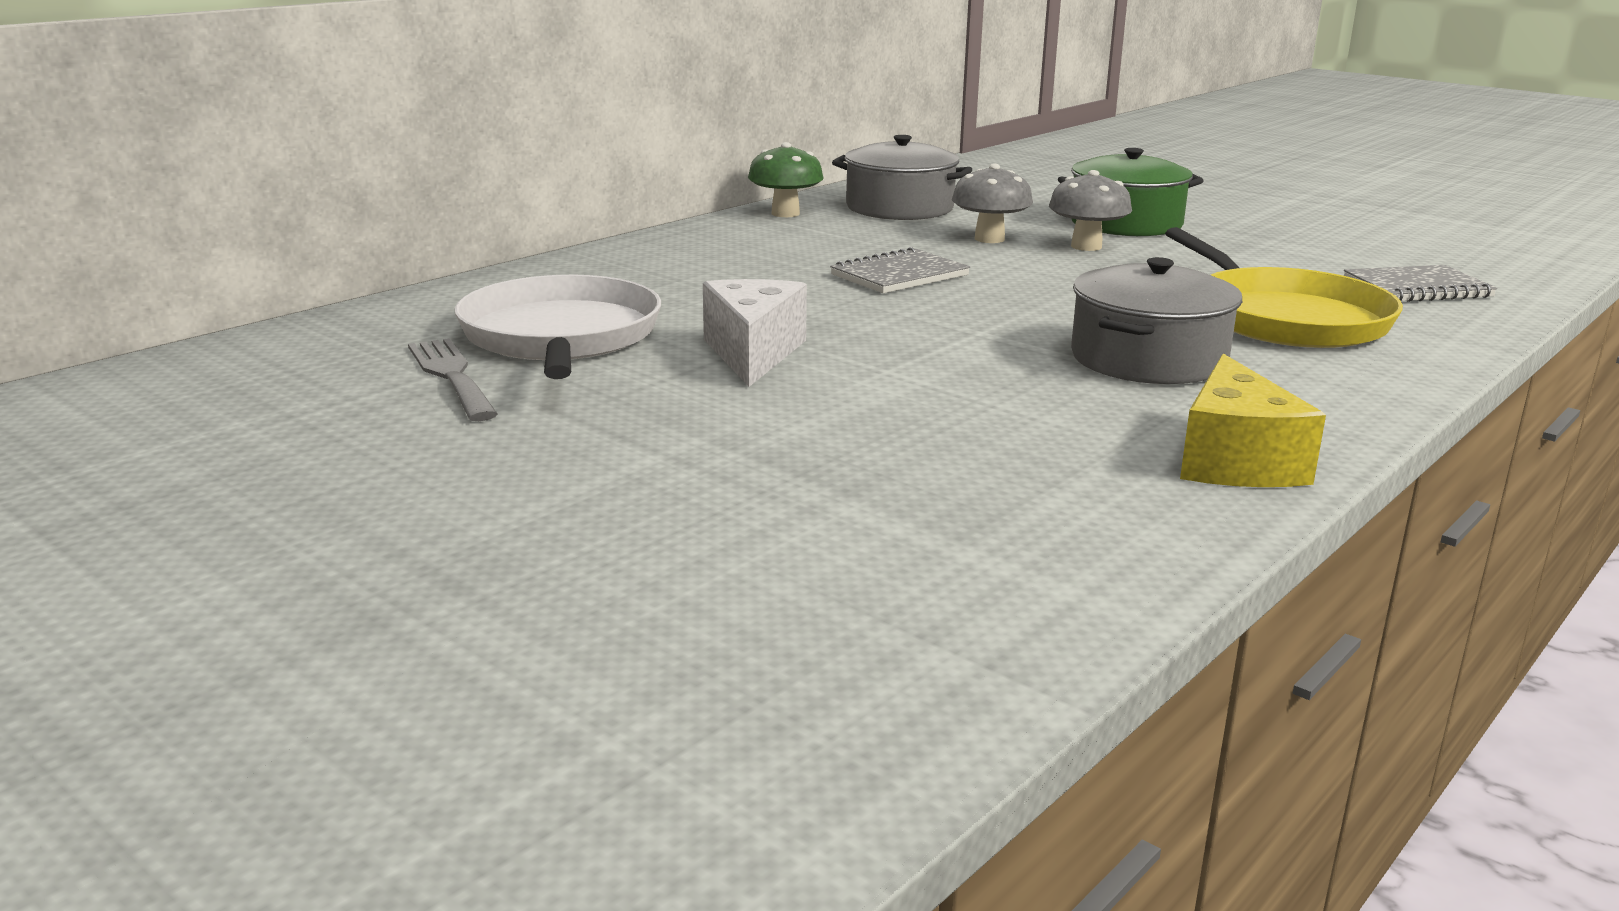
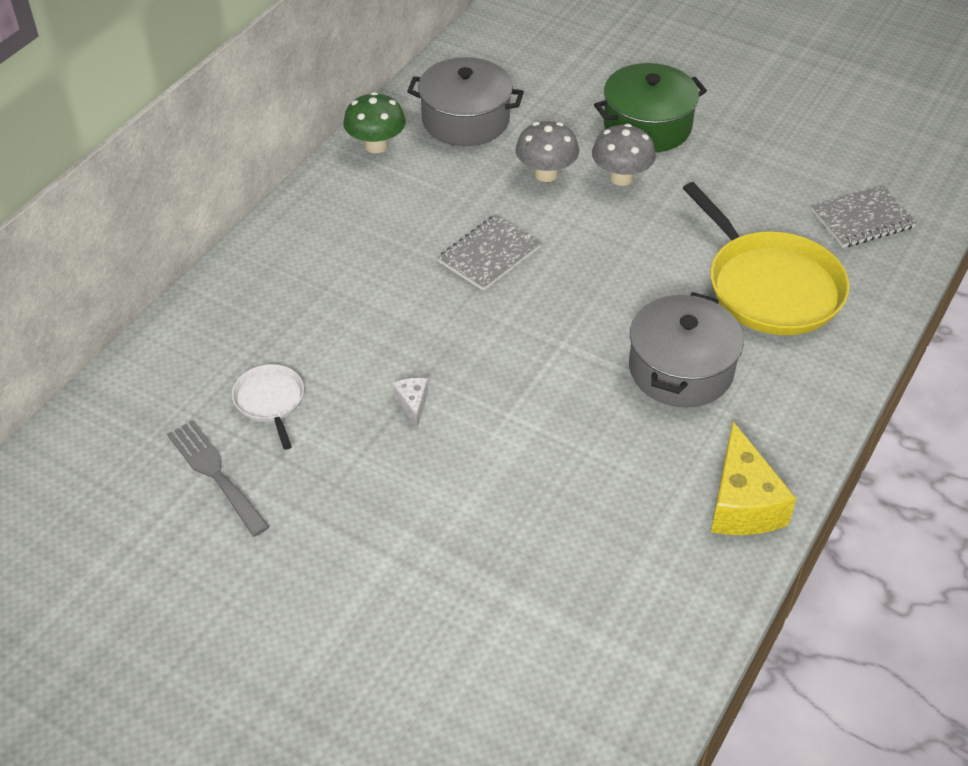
camera: 10 degrees left, 25 degrees up
(560, 337) = (270, 401): white pan -> white pan, size x0.49
(753, 353) = (412, 404): white cheese -> white cheese, size x0.48

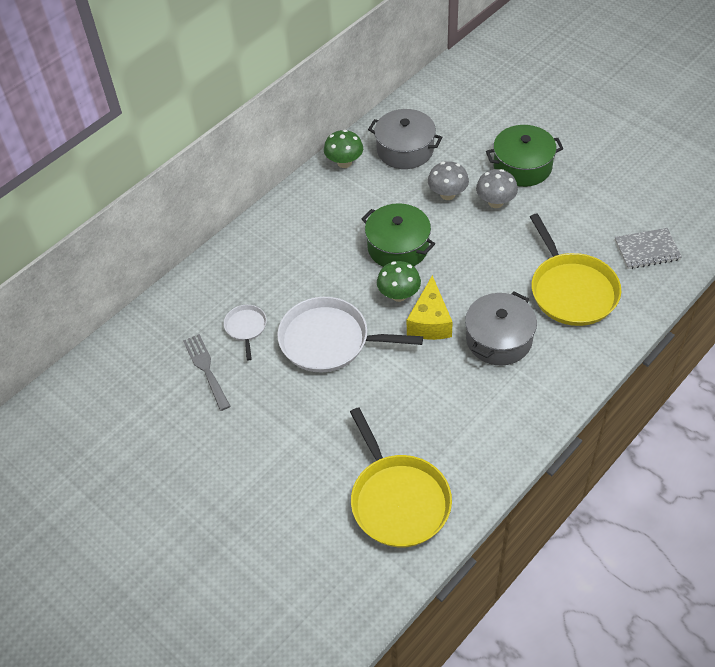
camera: 15 degrees right, 5 degrees up
(412, 404) = (329, 340): white cheese -> white pan
(489, 255) = (398, 247): grey notebook -> green pot
(508, 323) = (399, 295): none -> green mushroom
(587, 638) = (398, 500): none -> yellow pan
(742, 503) = (513, 431): yellow cheese -> yellow cheese (430, 322)

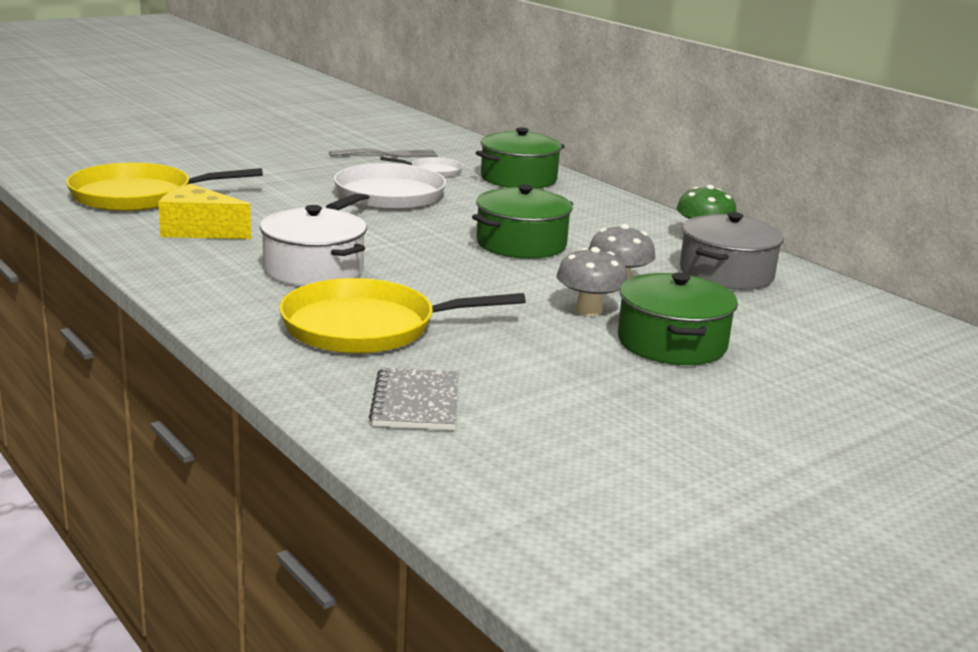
camera: 95 degrees right, 30 degrees down
(244, 272) = (518, 178): none -> green pot
(399, 295) = (434, 233): green mushroom -> none
(430, 322) = (376, 241): yellow cheese -> yellow cheese (199, 230)
(499, 339) = (313, 270): grey pot -> white pot

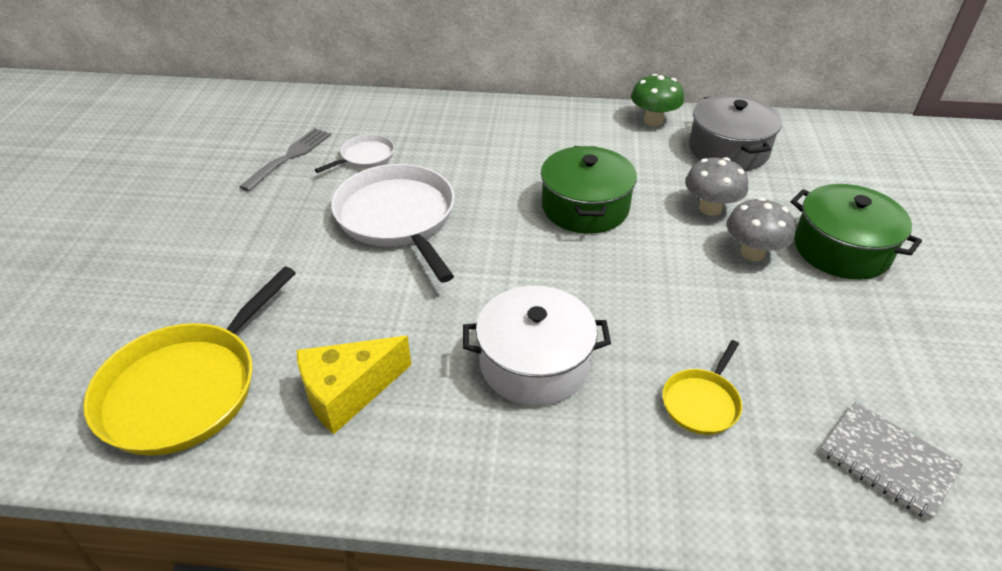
camera: 45 degrees left, 20 degrees up
(367, 327) = (702, 402): yellow pan -> yellow pan, size x0.49
(518, 178) = (437, 125): green pot -> none

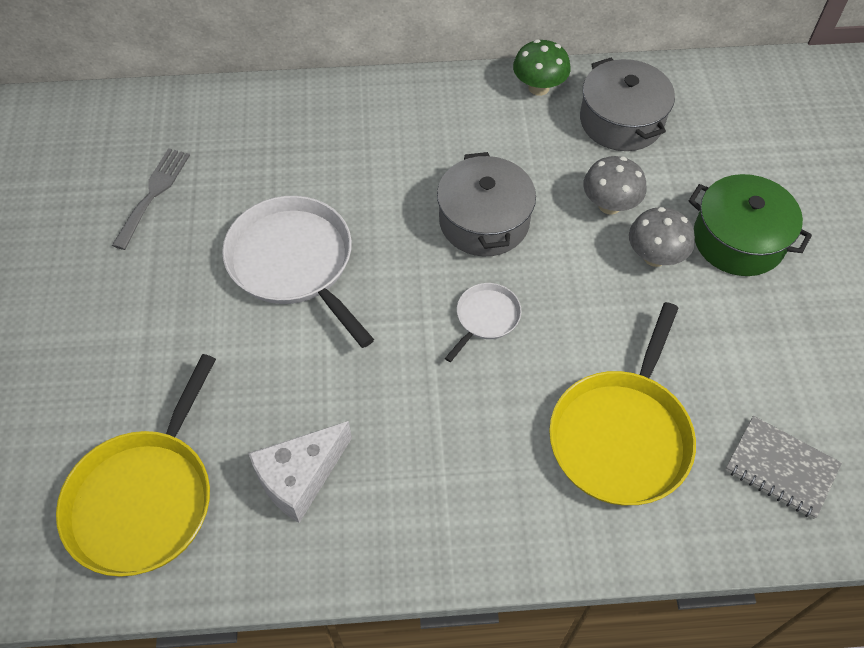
camera: 10 degrees left, 15 degrees up
(347, 392) = (300, 477): yellow cheese -> white cheese
(365, 157) = (237, 183): white pan -> white pan (486, 318)
(534, 363) = (466, 418): white pot -> none
(585, 207) = (484, 221): green pot -> grey pot
(702, 402) = (621, 435): yellow pan -> yellow pan, size x2.05

